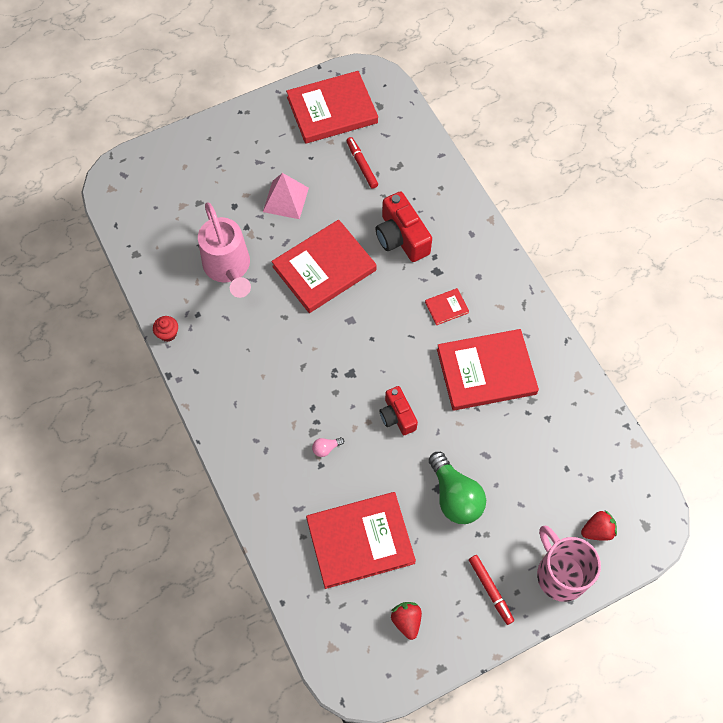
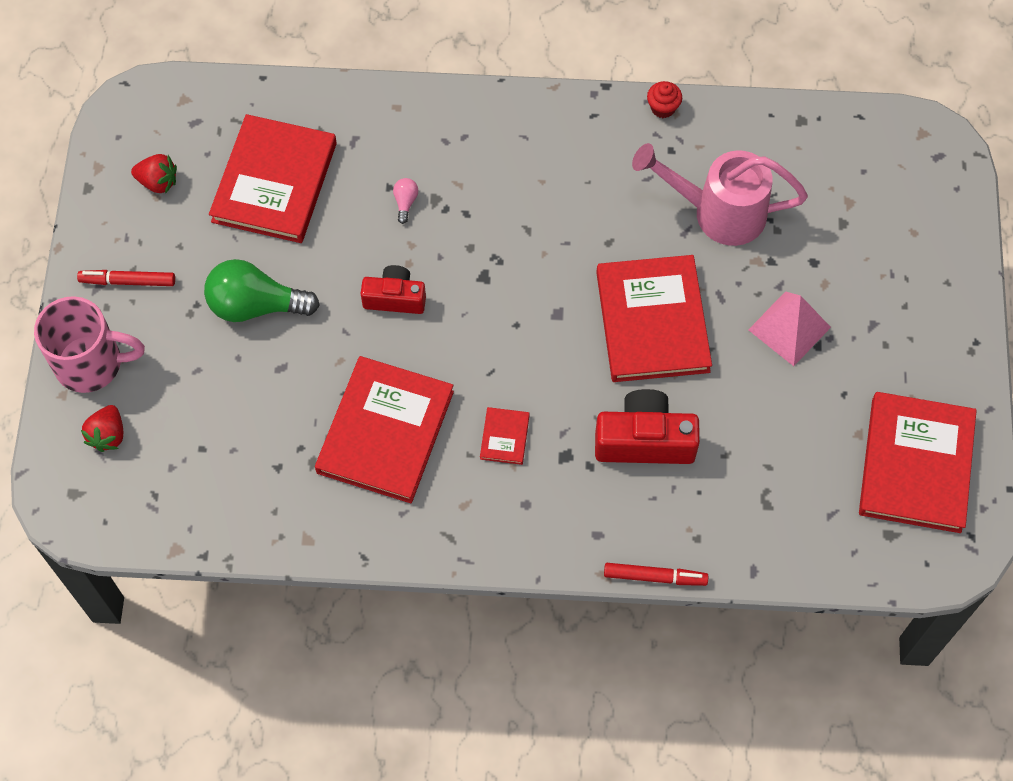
camera: 120 degrees right, 0 degrees up
(362, 165) = (794, 453): red marker -> red marker (655, 577)

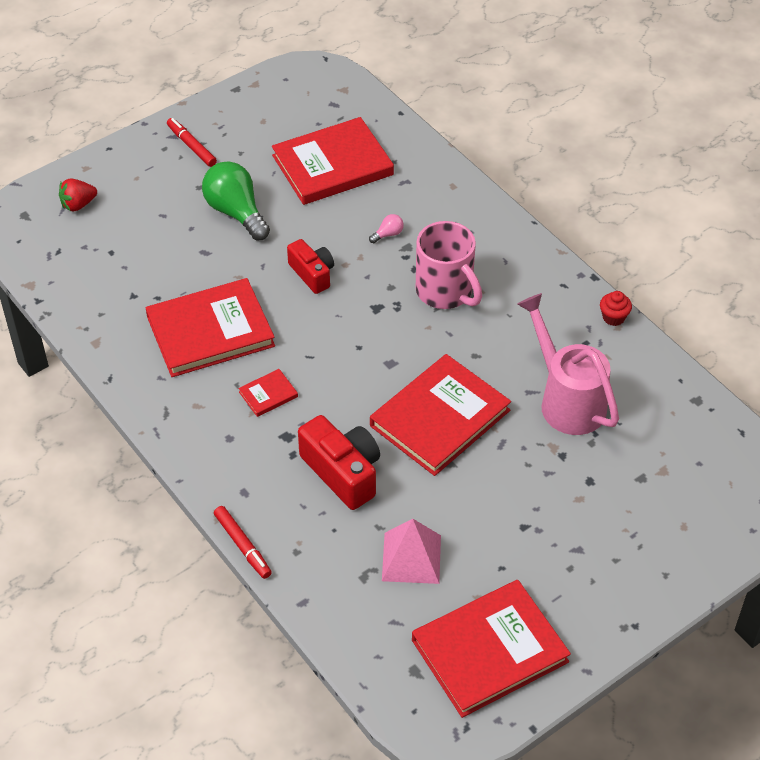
camera: 50 degrees right, 15 degrees down
(91, 363) = (119, 166): pink mug -> pink mug (445, 292)
(158, 182) = (274, 115): red strawberry -> none
(789, 328) = (520, 500): pink pyramid -> pink pyramid (411, 557)

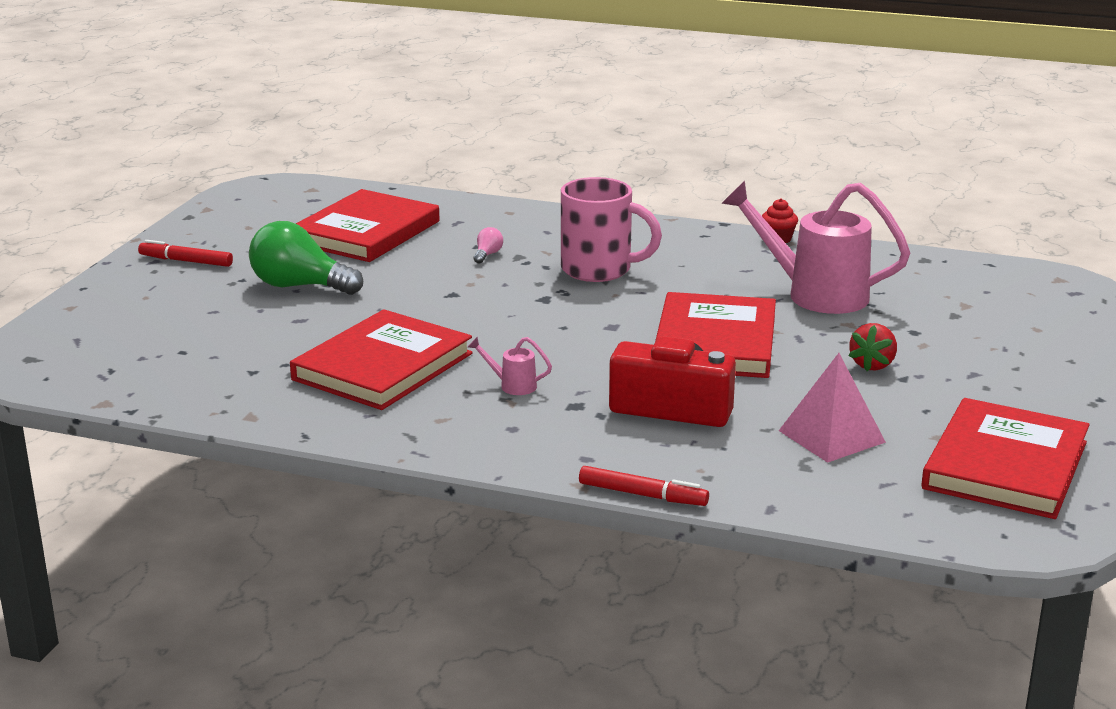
camera: 35 degrees left, 25 degrees down
(78, 204) = (94, 333): red strawberry -> red strawberry (872, 365)
(268, 394) = (512, 386): red book -> pink watering can
(312, 274) = (444, 299): red camera -> none

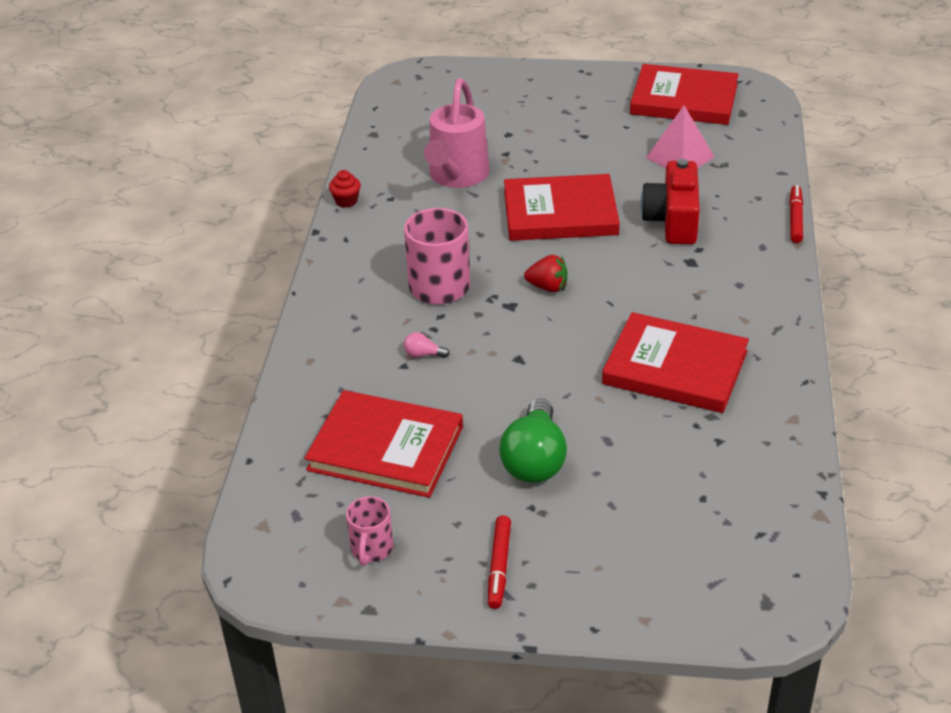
camera: 100 degrees left, 15 degrees up
(251, 221) = (371, 549): none -> pink mug
(512, 386) = (675, 295): pink watering can -> none
(872, 365) = (569, 147): red strawberry -> red strawberry (548, 287)

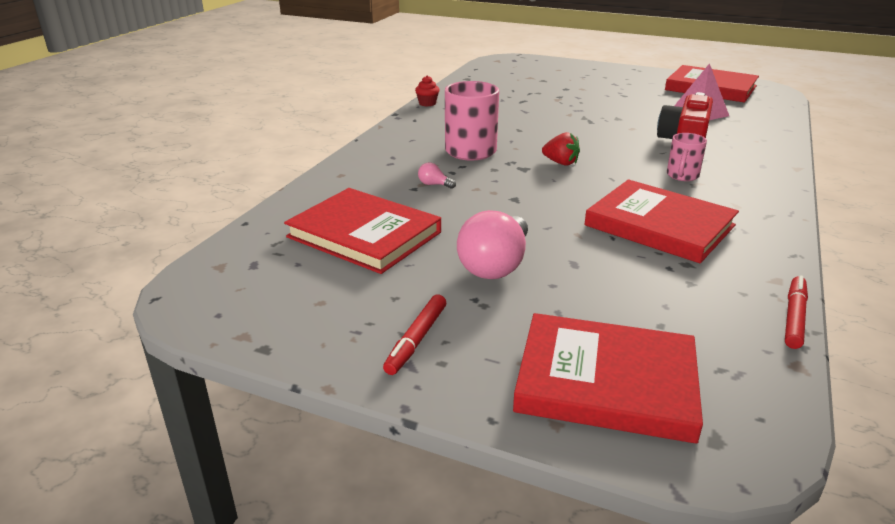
camera: 15 degrees right, 10 degrees down
(371, 549) = (301, 301): pink mug -> pink mug (682, 176)
(456, 176) = (516, 102): pink watering can -> none
(534, 460) = (495, 265): green light bulb -> pink light bulb
(560, 213) = (589, 127): red book -> red book (606, 382)
(795, 219) = (797, 154): red marker -> red marker (794, 317)

